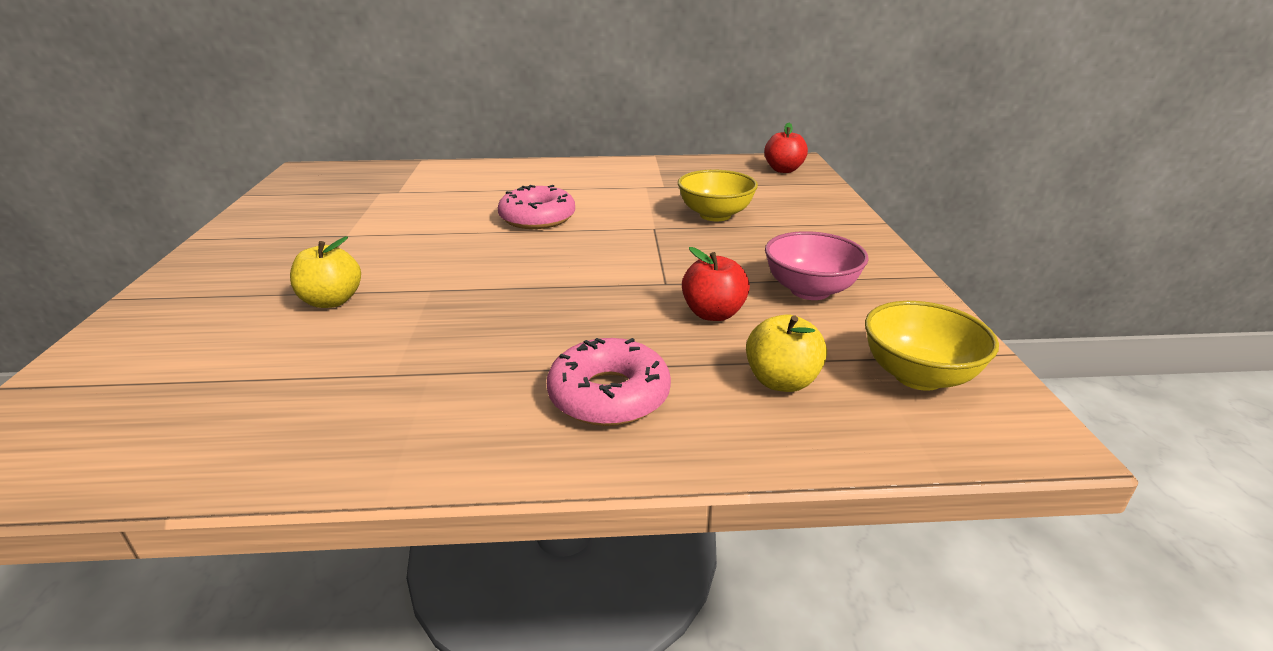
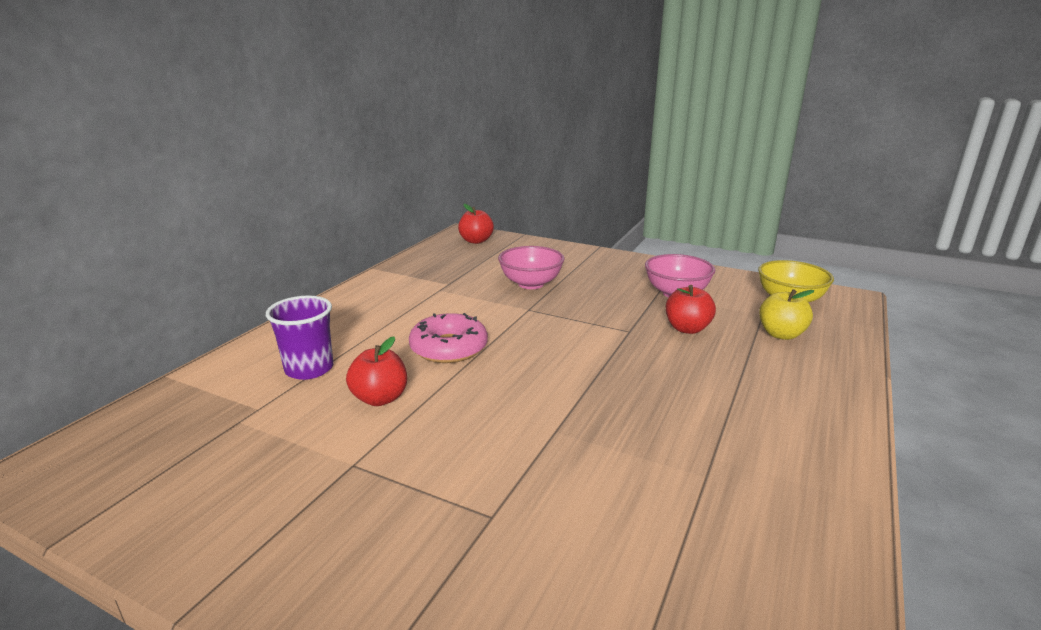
camera: 60 degrees left, 5 degrees down
(332, 301) = (533, 495): yellow apple -> none
(436, 218) = (380, 398): none -> red apple
(460, 188) = (309, 369): none -> purple cup
(609, 395) = (776, 390): pink donut -> none
(715, 215) = (531, 284): yellow bowl -> pink bowl

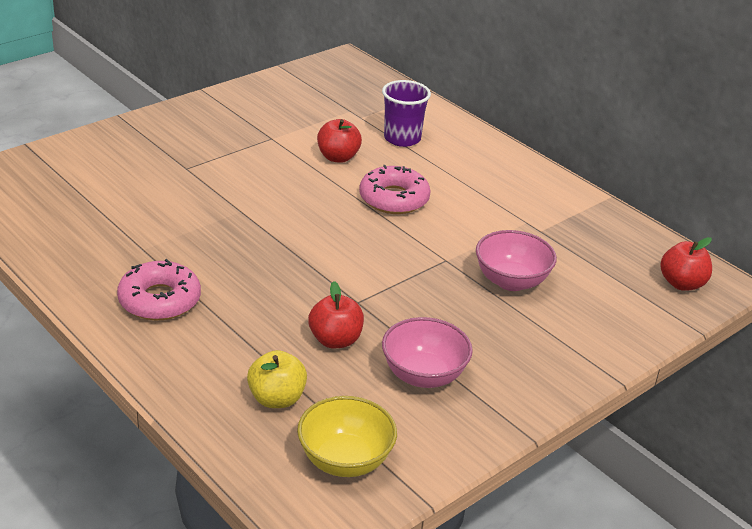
camera: 110 degrees right, 10 degrees up
(766, 427) = (159, 300): none -> pink donut

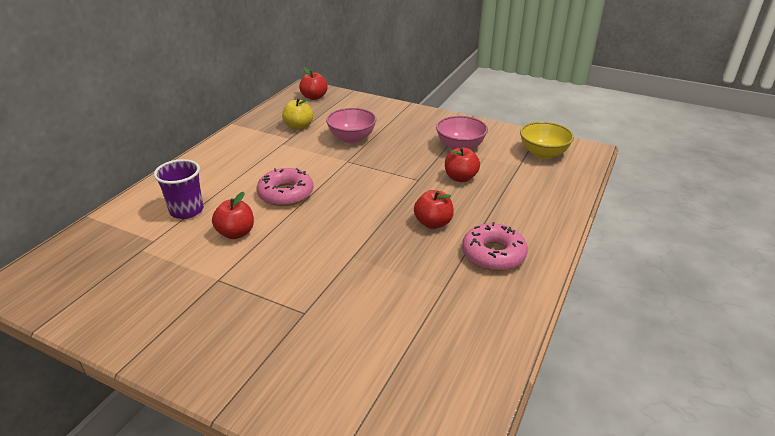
camera: 110 degrees left, 0 degrees up
(252, 279) = (433, 223): none -> red apple
(277, 399) = (527, 182): yellow apple -> yellow apple (298, 126)

